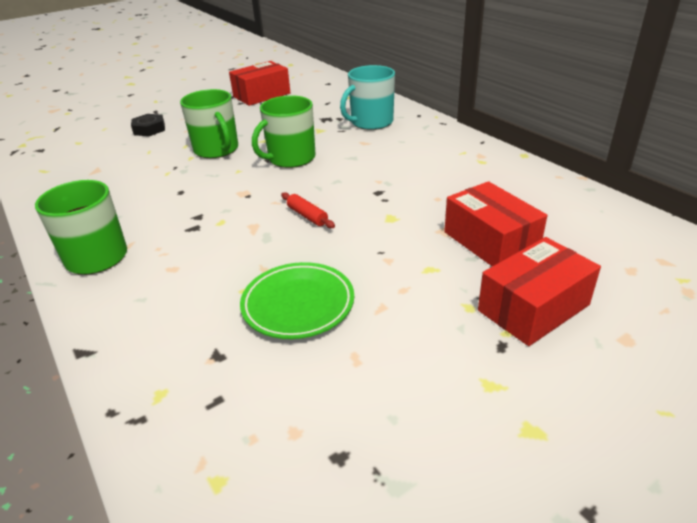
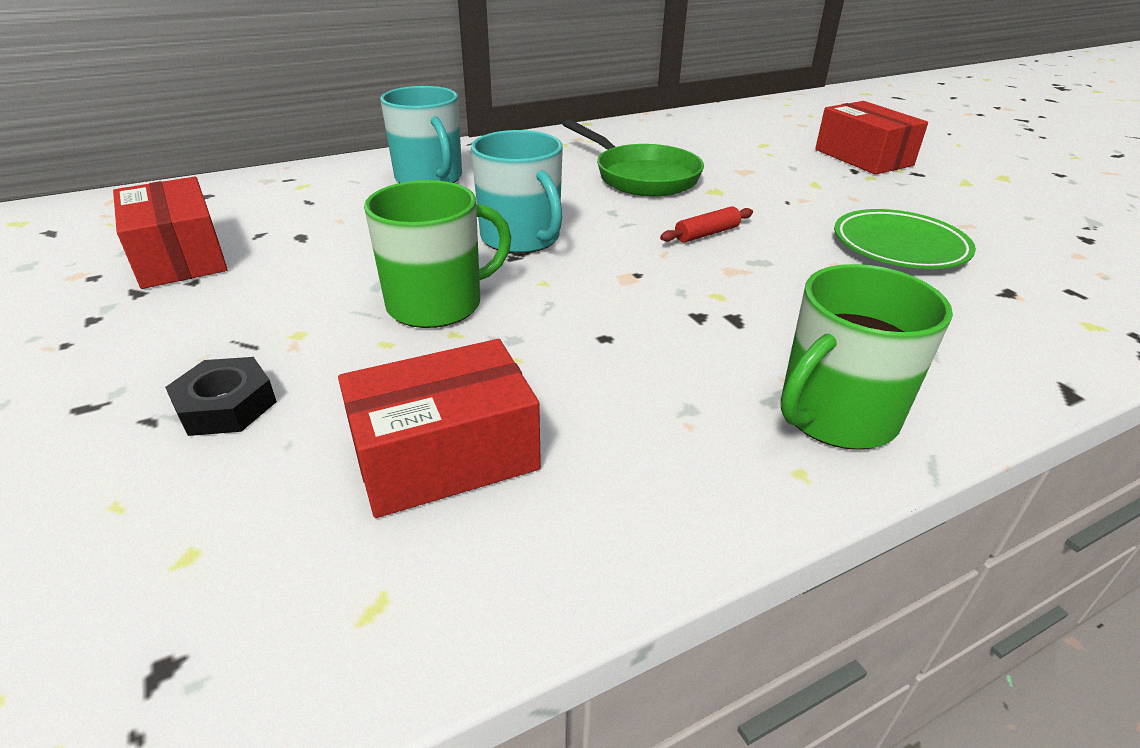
camera: 85 degrees left, 0 degrees up
(291, 158) = (521, 238): green mug -> turquoise mug
(407, 186) = (641, 176): none -> green pan
(490, 241) = (763, 157): red box -> red box (445, 455)

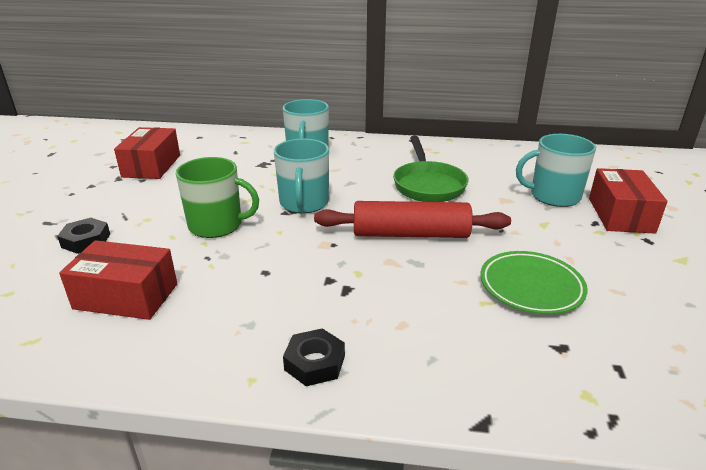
camera: 35 degrees right, 5 degrees down
(706, 234) = (410, 234): red rolling pin -> red rolling pin, size x2.34
(782, 155) = (553, 196): none -> turquoise mug
(836, 415) = (315, 363): green mug -> black nut

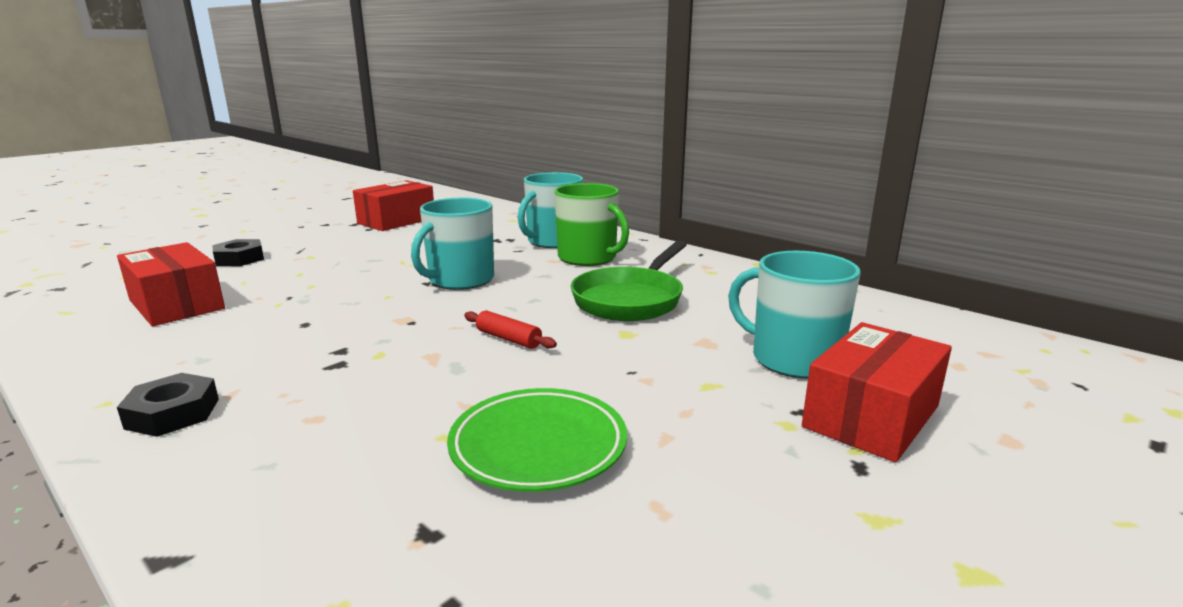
camera: 35 degrees right, 10 degrees down
(217, 225) = (349, 276): green mug -> green mug (588, 258)
(410, 234) = (508, 339): red rolling pin -> red rolling pin, size x0.43

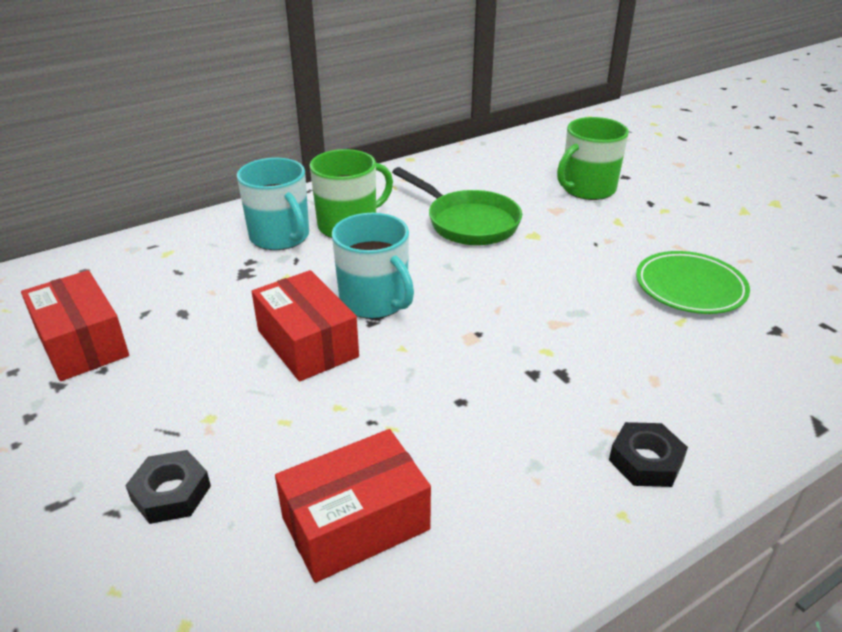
camera: 75 degrees left, 15 degrees up
(508, 339) = (531, 285): red rolling pin -> none
(793, 359) = (587, 189): turquoise mug -> green mug
(871, 416) = (657, 187): red box -> red box (307, 343)

